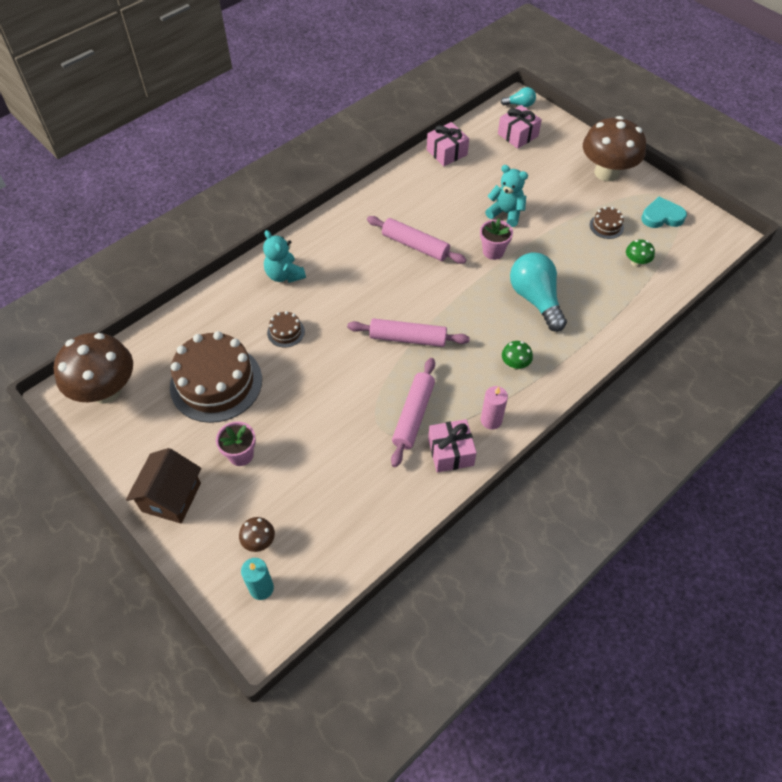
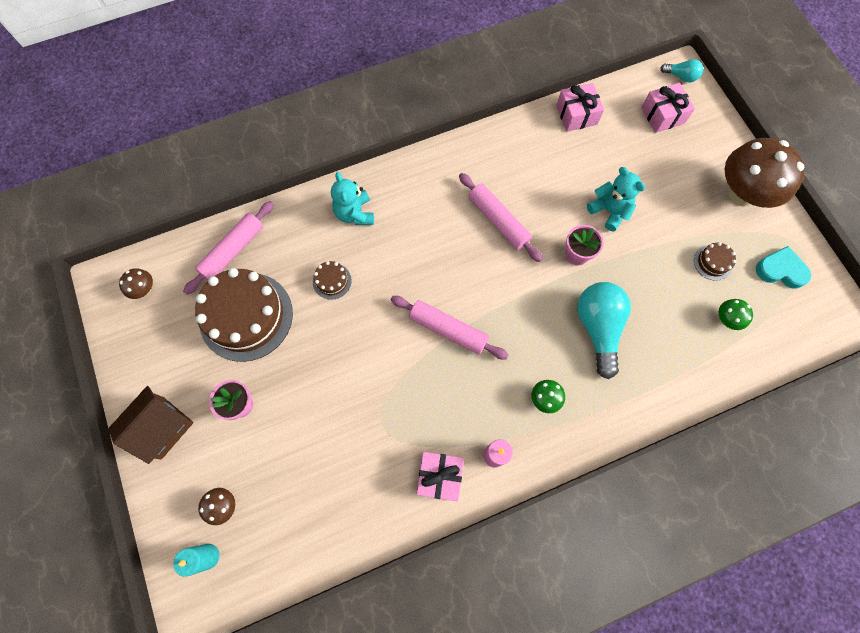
camera: 20 degrees right, 15 degrees up
(106, 390) = (144, 289): brown mushroom -> brown mushroom, size x0.42
(413, 415) = (419, 421): pink rolling pin -> pink rolling pin (233, 251)

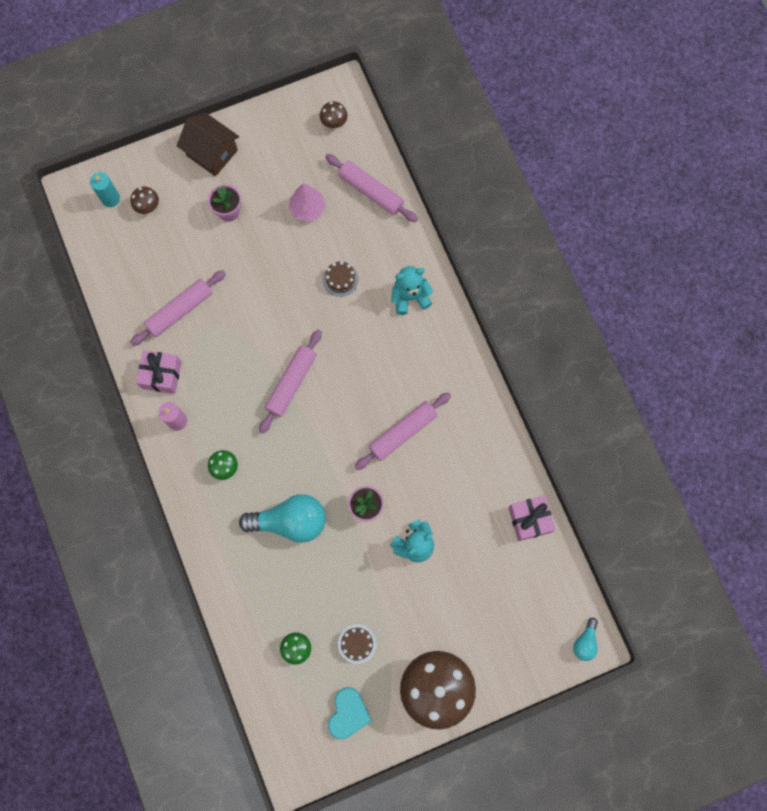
camera: 90 degrees right, 5 degrees up
(246, 316) = (307, 208): brown cake -> pink tree
(360, 458) = (180, 310): none -> pink rolling pin
(662, 115) = (532, 614): pink gift -> none

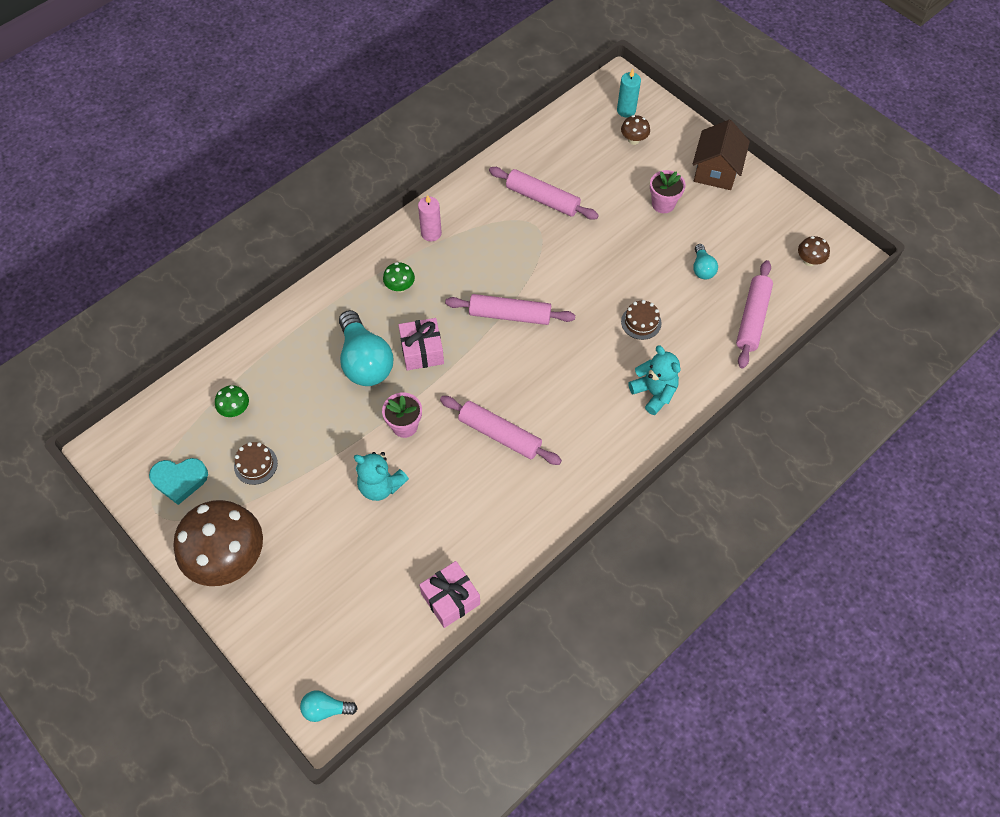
camera: 70 degrees right, 15 degrees down
(161, 375) = (471, 206): pink gift -> pink gift (422, 351)
(307, 208) = (702, 268): pink tree -> turquoise light bulb

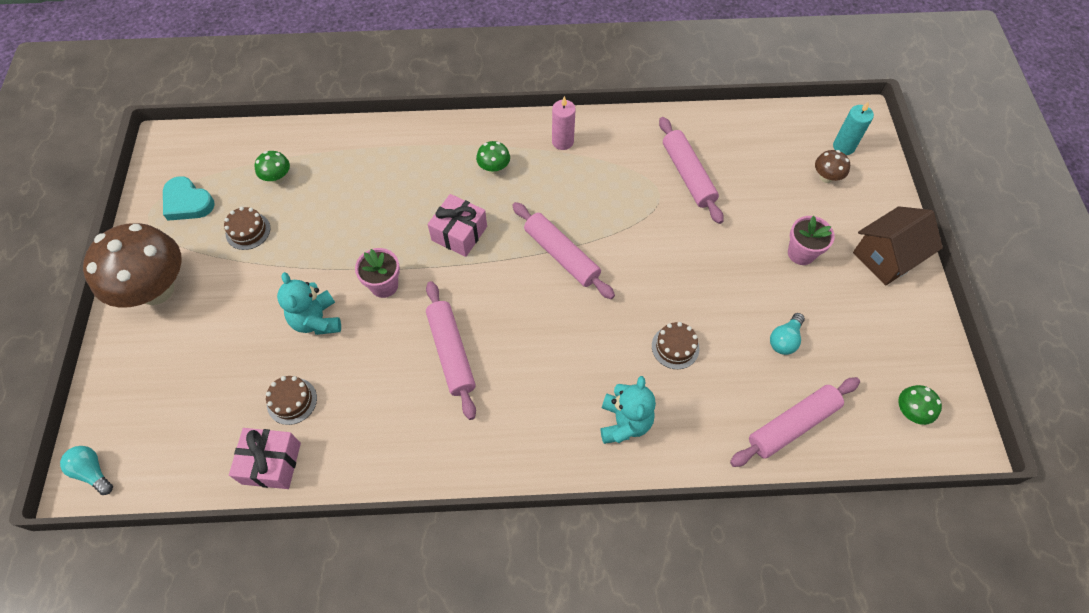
camera: 40 degrees right, 0 degrees up
(365, 361) = (407, 209): turquoise light bulb -> none
(421, 550) = (292, 401): none -> brown cake
(809, 261) = (910, 412): brown mushroom -> green mushroom

